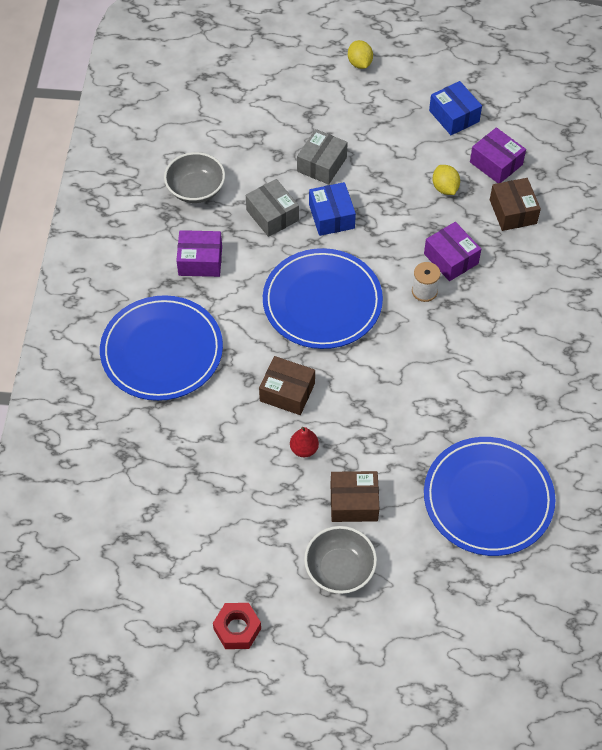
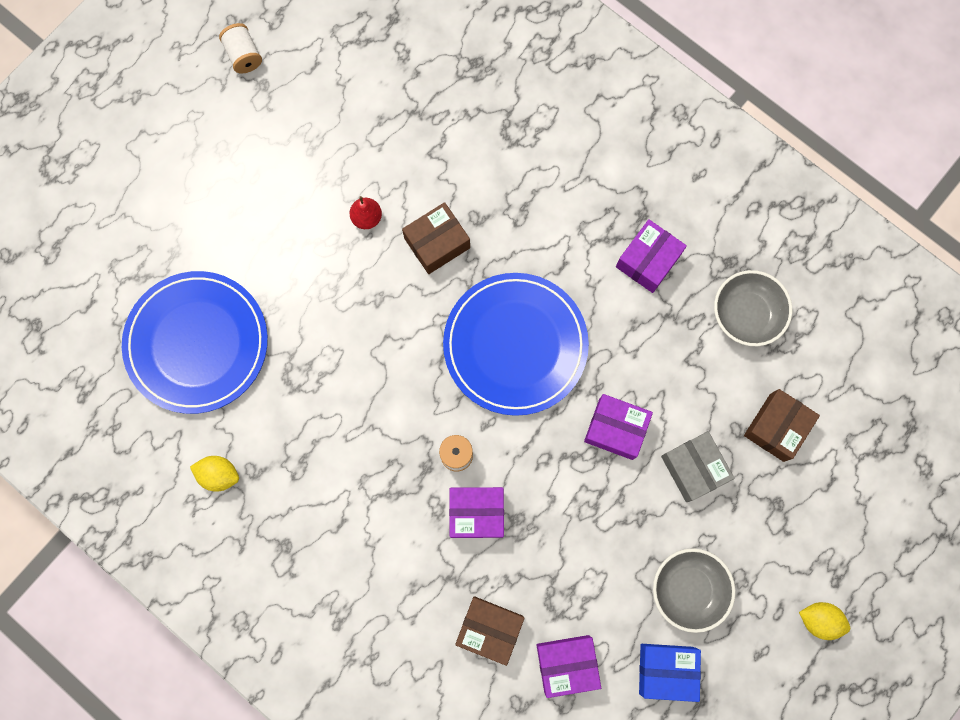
camera: 125 degrees right, 20 degrees up
(162, 351) = (564, 160): blue plate -> none
(237, 629) = (244, 55): red nut -> white spool
(272, 215) = (658, 369): grey box -> none
(331, 216) = (615, 429): blue box -> purple box
(340, 569) = (232, 170): grey bowl -> grey bowl (688, 589)
(354, 502) = (282, 224): brown box -> brown box (776, 427)
(445, 188) = (571, 578): yellow lemon -> yellow lemon (219, 474)

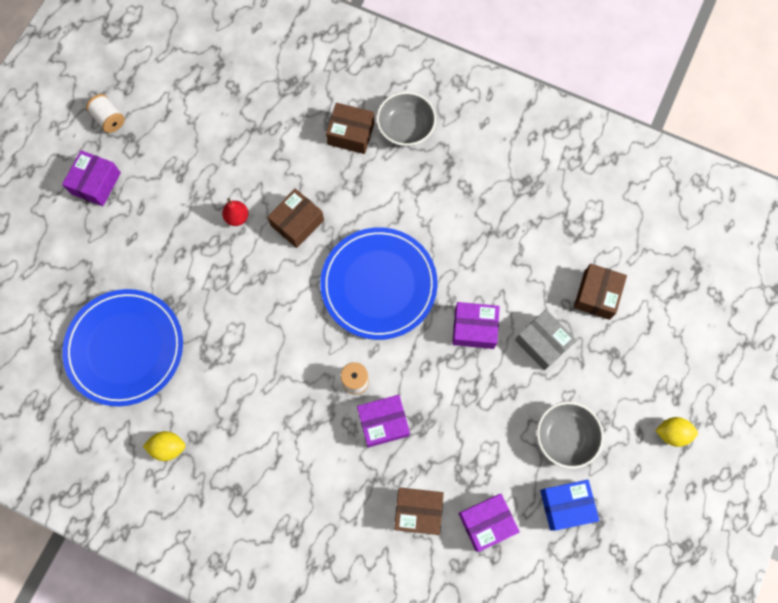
camera: 15 degrees left, 5 degrees down
(531, 147) = (351, 134): none -> brown box
(648, 260) = (463, 195): purple box -> purple box (96, 183)
(746, 314) = (549, 216): grey bowl -> grey bowl (405, 128)

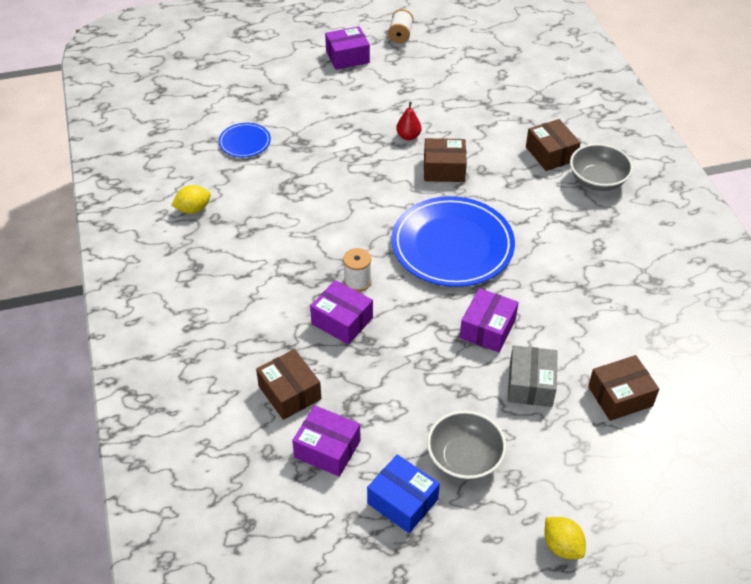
camera: 50 degrees right, 25 degrees down
(125, 348) = (245, 142): blue plate -> blue plate, size x0.47
(168, 447) = (193, 209): yellow lemon -> yellow lemon turned 75 degrees counterclockwise
(474, 328) = (487, 329): purple box -> purple box turned 60 degrees clockwise

